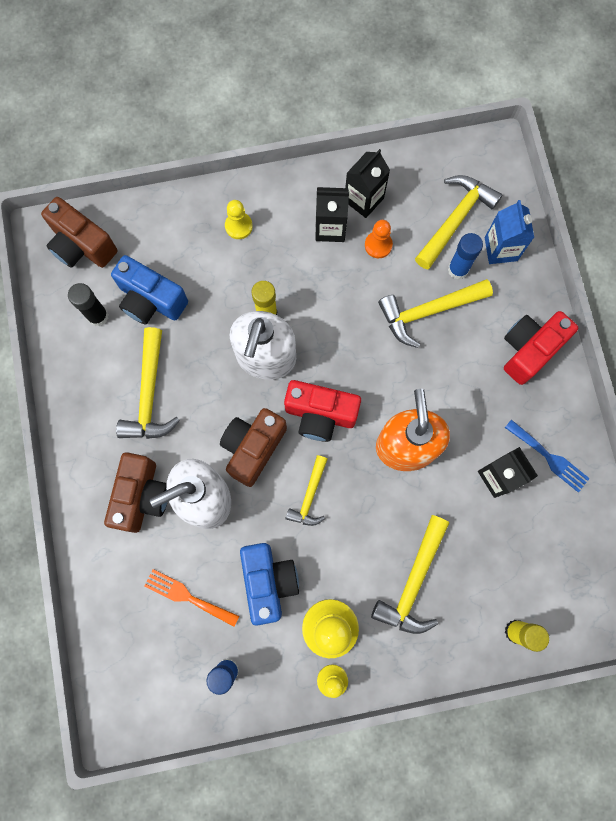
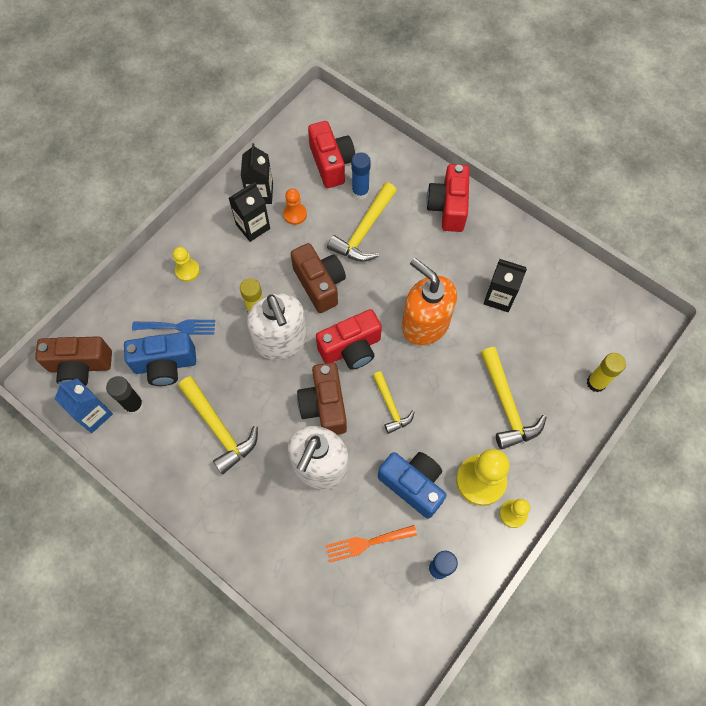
camera: 40 degrees left, 10 degrees down
(142, 496) = (273, 502): brown camera -> brown camera (319, 284)
(455, 220) = (331, 163): yellow hammer -> red camera
(500, 249) = (376, 160): blue carton -> blue carton (93, 414)
(549, 457) = (519, 261): blue fork -> blue fork (178, 327)

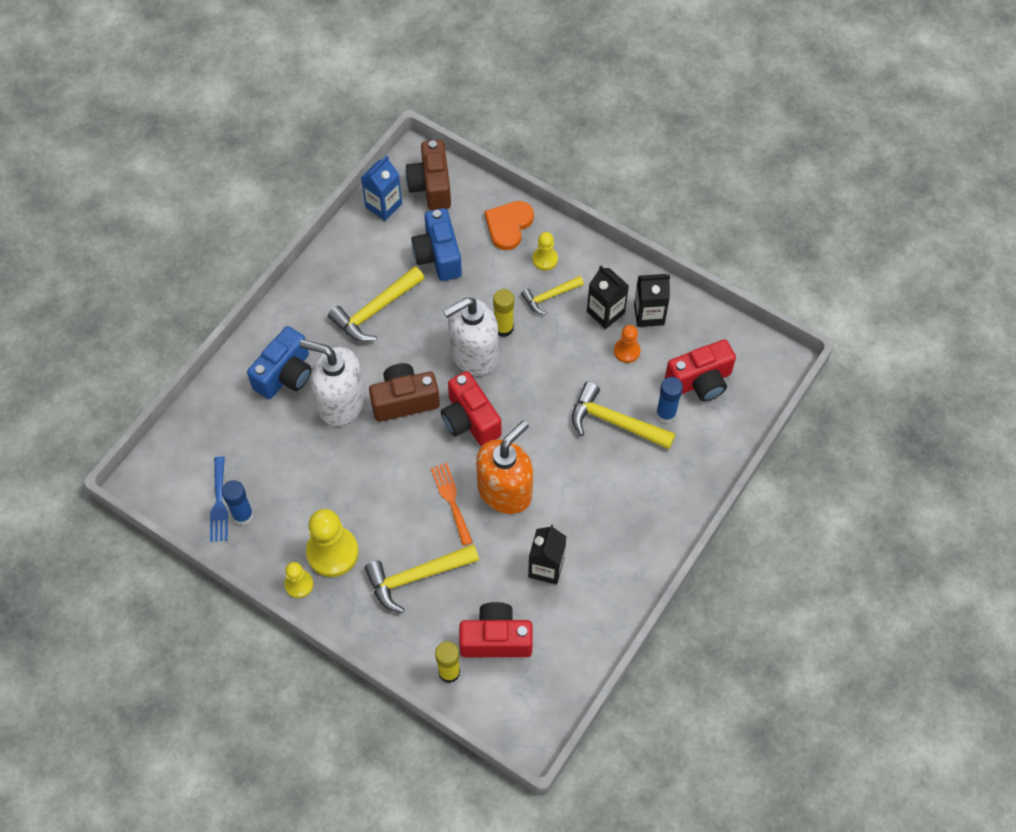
camera: 85 degrees right, 5 degrees down
(134, 405) = (395, 236): black glue stick -> none
(143, 298) = (508, 225): none -> orange heart
(178, 327) = (480, 260): blue fork -> blue fork (219, 503)
(319, 284) = (542, 383): brown camera -> none
(367, 543) = (267, 450): orange fork -> orange fork (451, 500)
(390, 406) = (408, 462): yellow hammer -> yellow hammer (549, 296)
(413, 485) = (325, 488): blue camera -> blue camera (285, 375)
(448, 207) = (659, 509): red camera -> red camera (496, 639)

